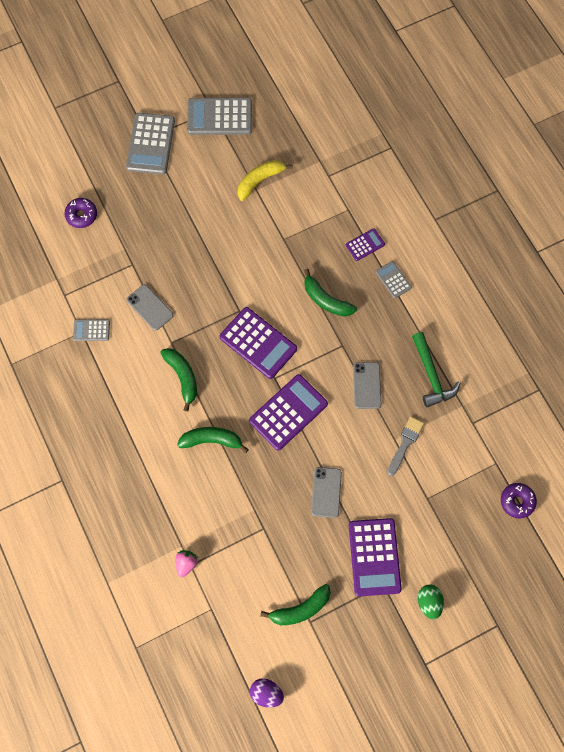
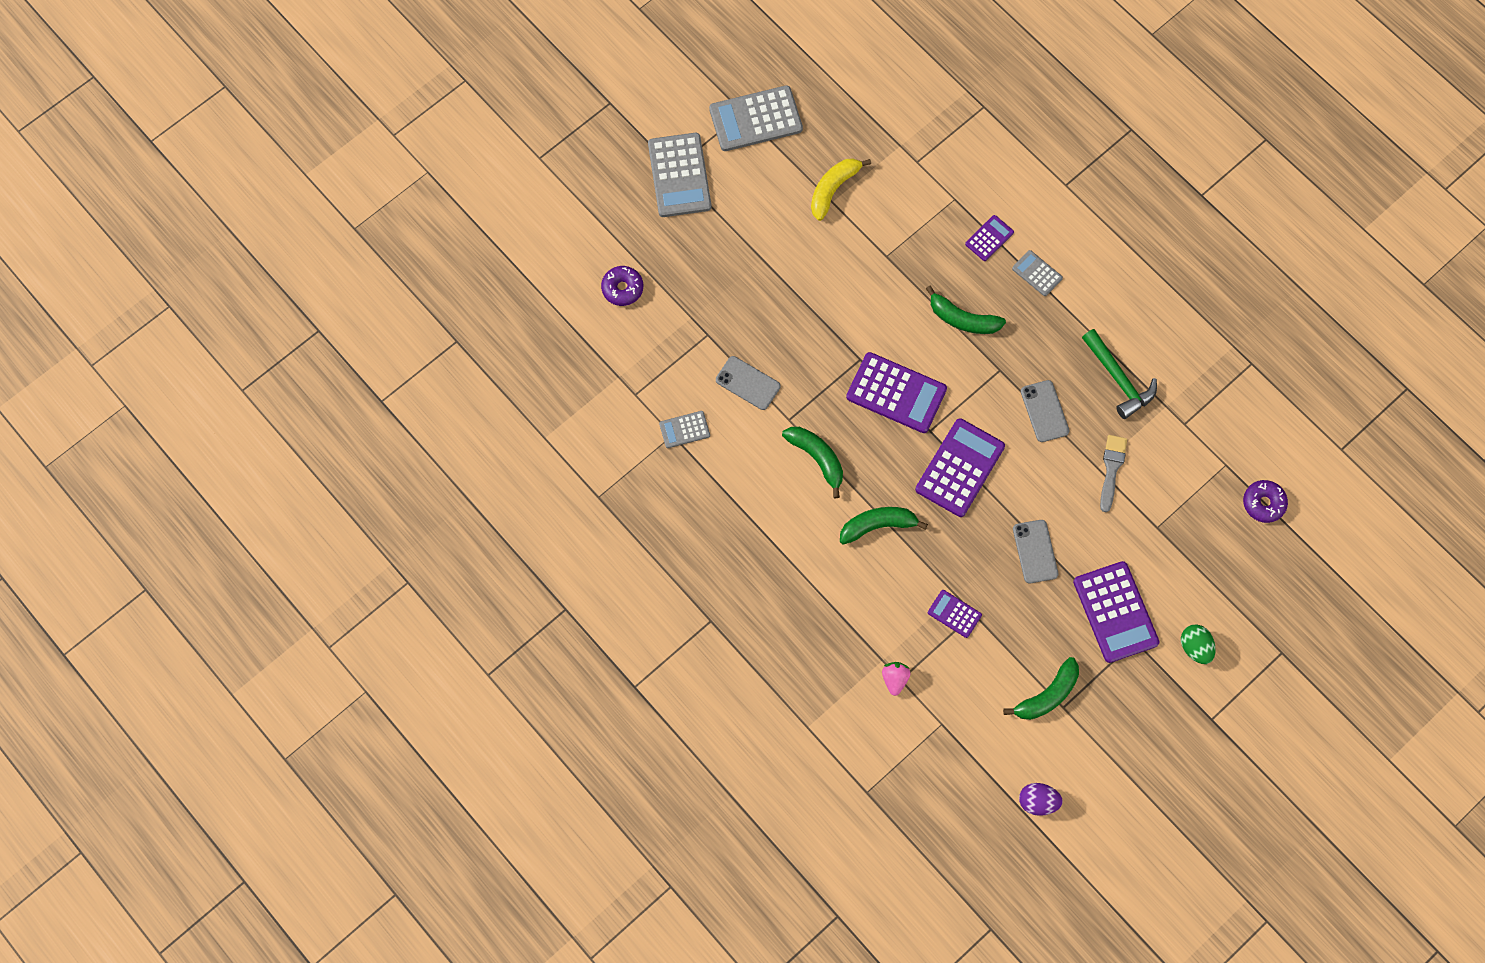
camera: 15 degrees left, 0 degrees up
(248, 524) = (954, 614): none -> purple calculator

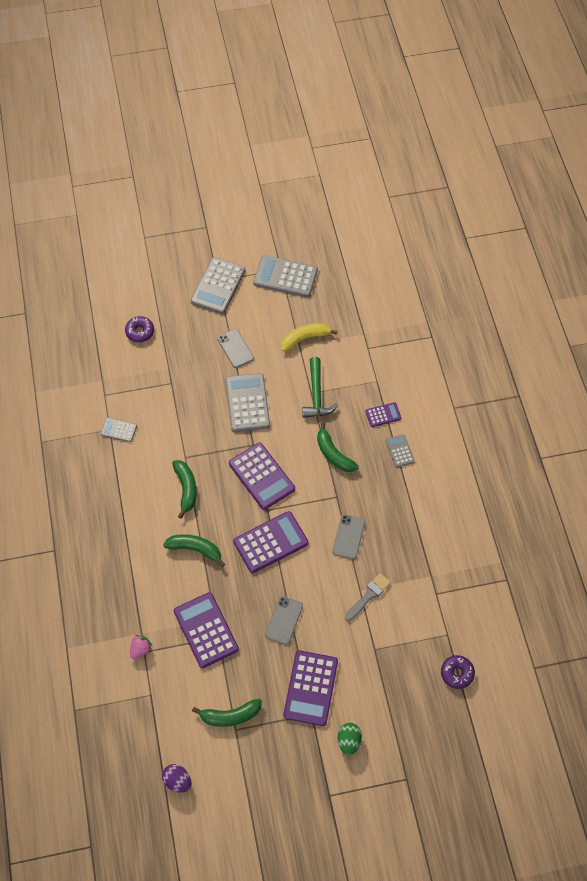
camera: 30 degrees right, 10 degrees down
(748, 383) = (175, 423): grey phone -> grey phone (235, 348)
(818, 310) = (247, 403): none -> grey calculator
(954, 614) = (206, 630): purple calculator -> purple calculator, size x1.93
(1118, 379) = (410, 543): green hammer -> green hammer (316, 395)

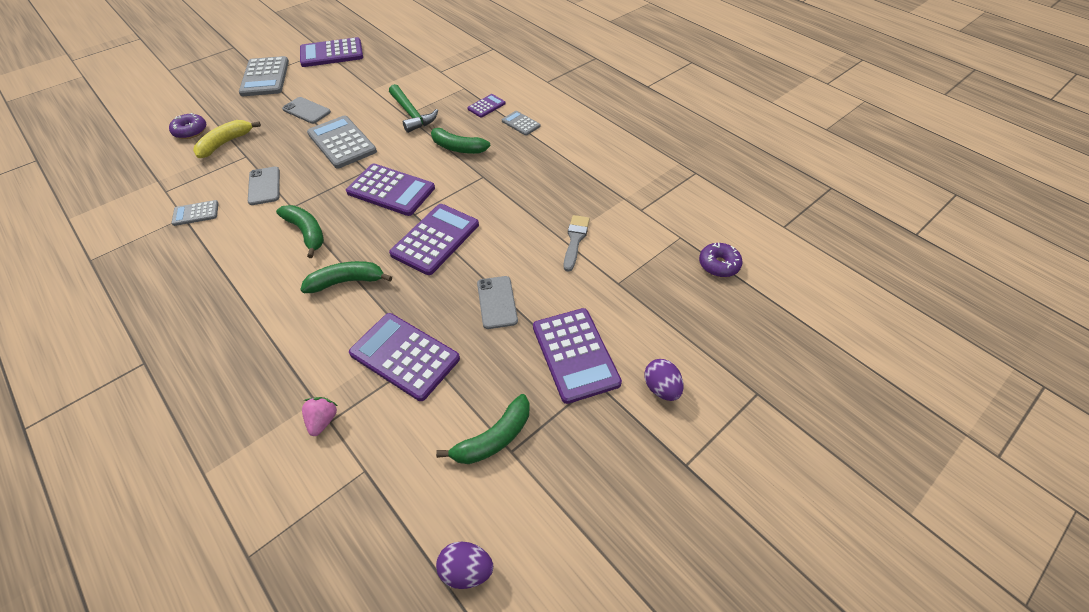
camera: 30 degrees left, 10 degrees down
(285, 276) = (331, 53): grey calculator -> purple calculator
(305, 338) = (375, 83): yellow banana -> yellow banana (225, 143)
(348, 537) = (518, 201): grey phone -> grey phone (264, 186)
(349, 741) = (661, 388): green egg -> purple egg

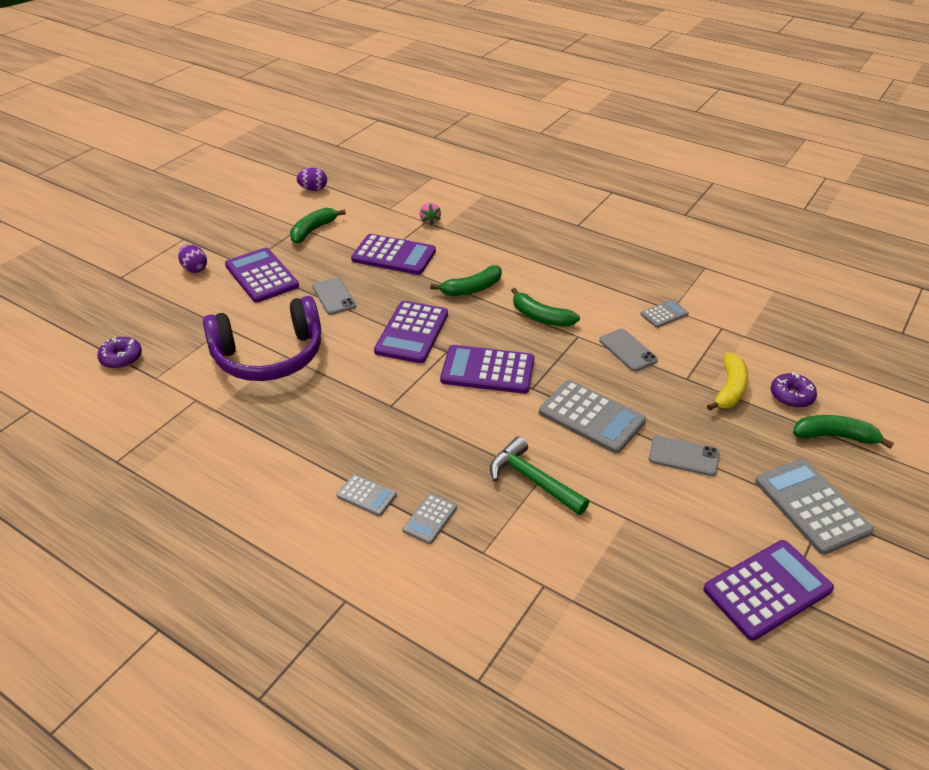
camera: 165 degrees right, 10 degrees down
(457, 147) = (439, 438): green banana -> green banana (834, 436)
(486, 106) = (430, 519): purple calculator -> grey calculator
(575, 240) = (269, 356): grey brush -> purple headphones

